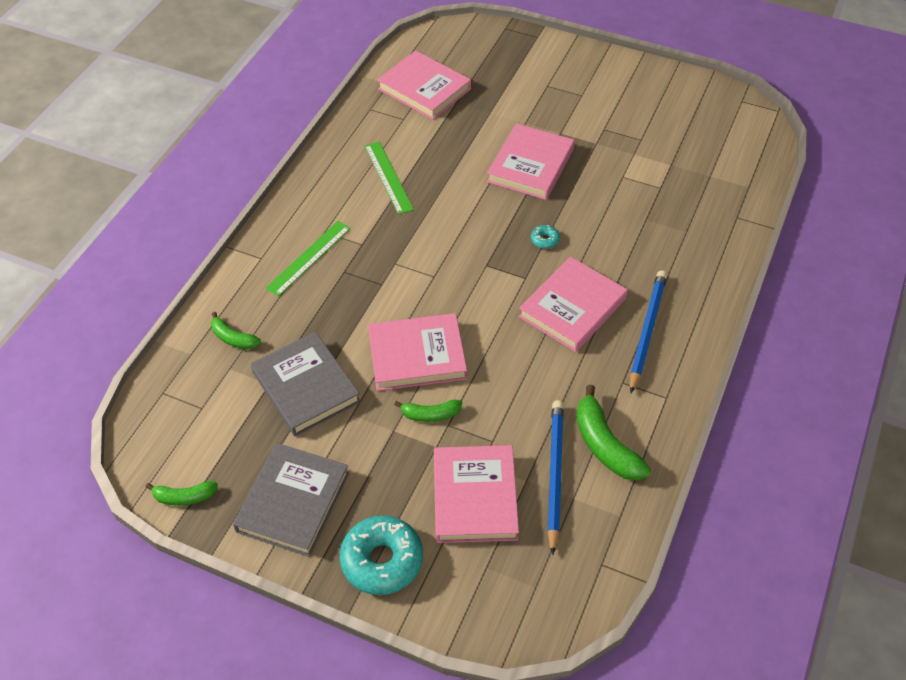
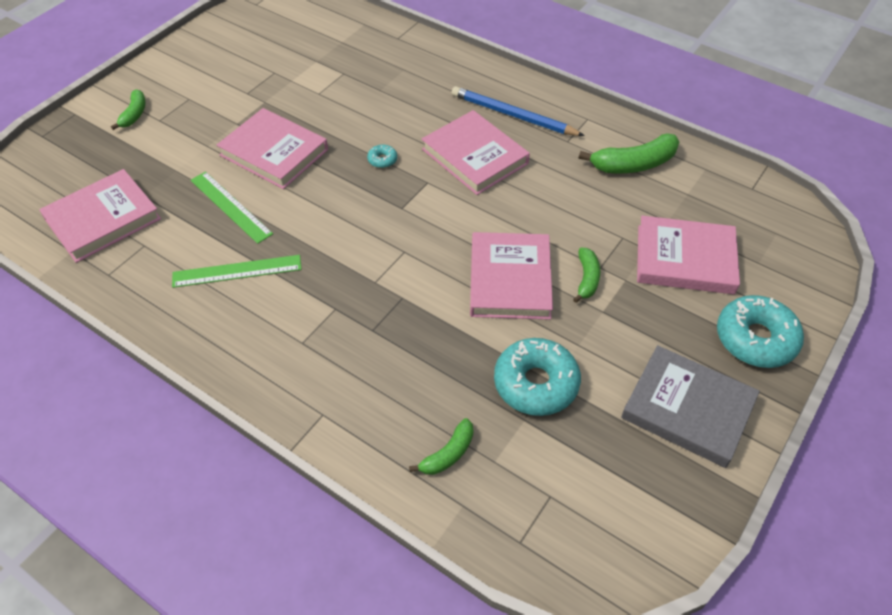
camera: 80 degrees left, 0 degrees up
(184, 497) = (678, 521): green banana -> green banana (134, 114)
(306, 387) = (536, 383): grey book -> turquoise donut
(309, 258) = (340, 362): green ruler -> green ruler (230, 206)
(554, 474) = (662, 201): blue pencil -> none

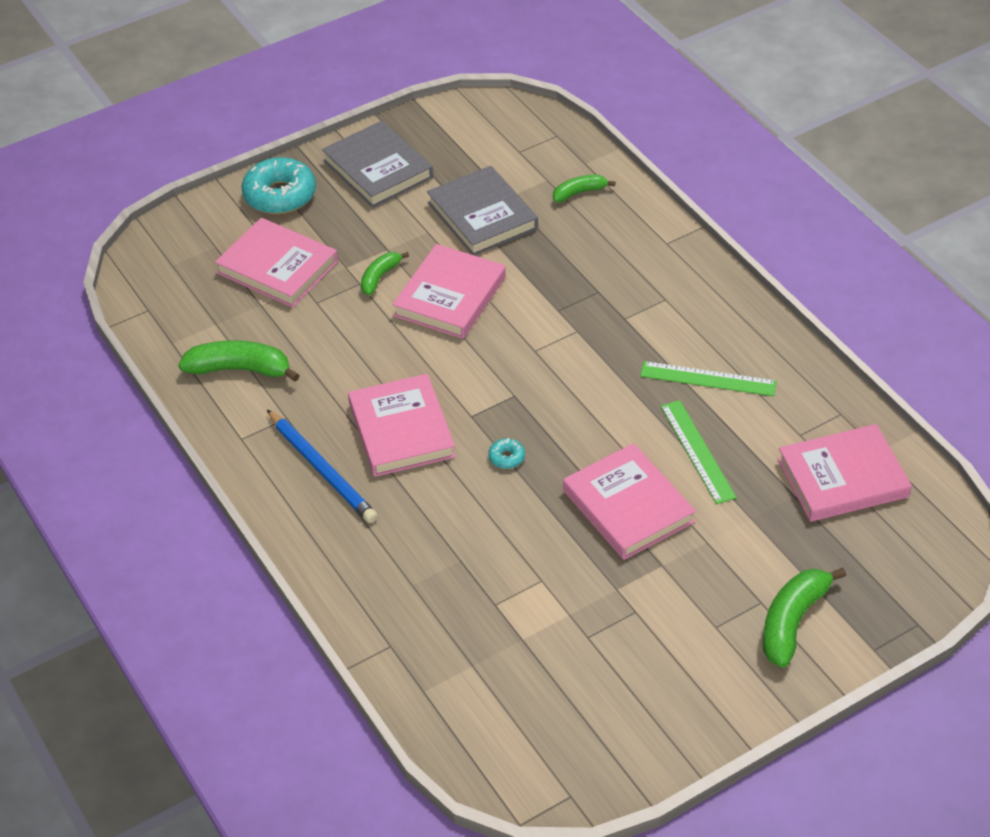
camera: 155 degrees left, 5 degrees down
(134, 114) = (792, 621): green banana -> green banana, size x1.69
(536, 383) = (482, 216): turquoise donut -> grey book

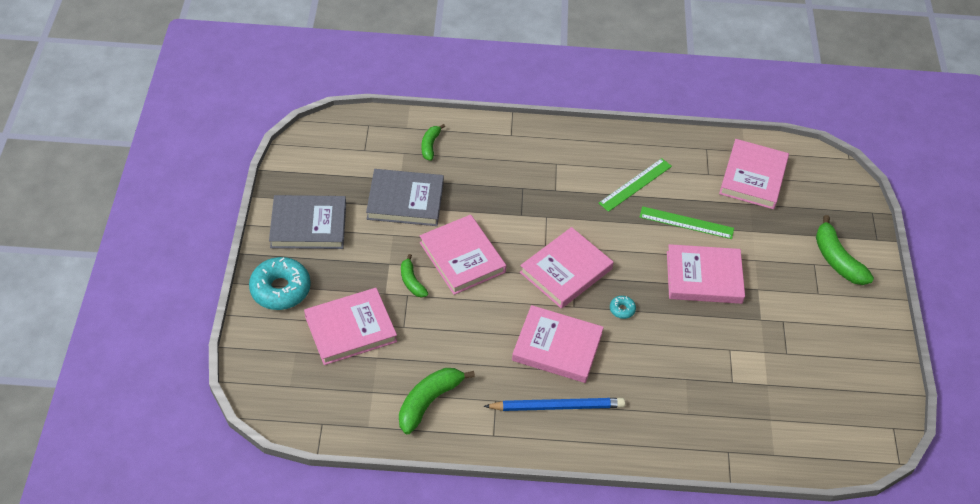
camera: 60 degrees left, 5 degrees up
(515, 385) = (566, 271): none -> pink book

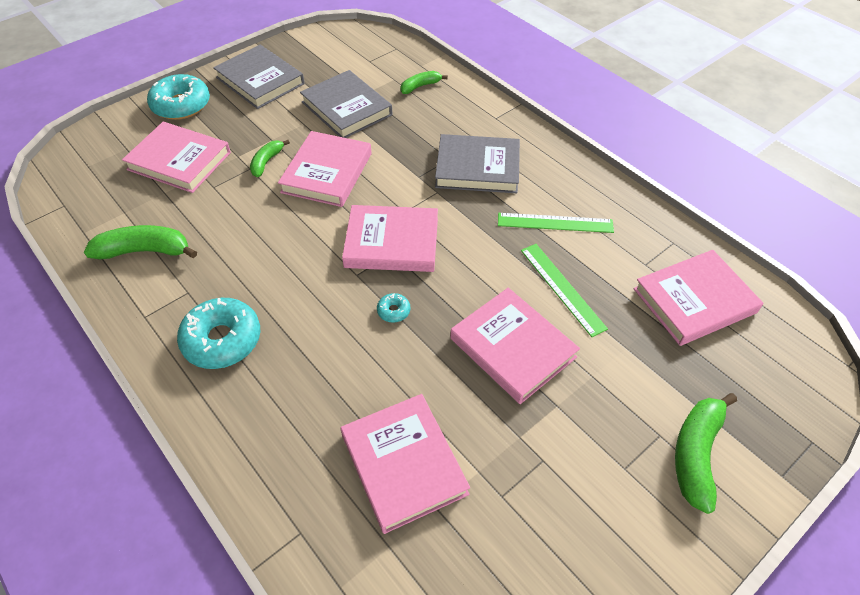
camera: 50 degrees right, 0 degrees up
(547, 181) = (477, 168): none -> grey book
(557, 347) = (294, 294): pink book -> pink book (403, 464)
(557, 406) = (222, 340): blue pencil -> turquoise donut

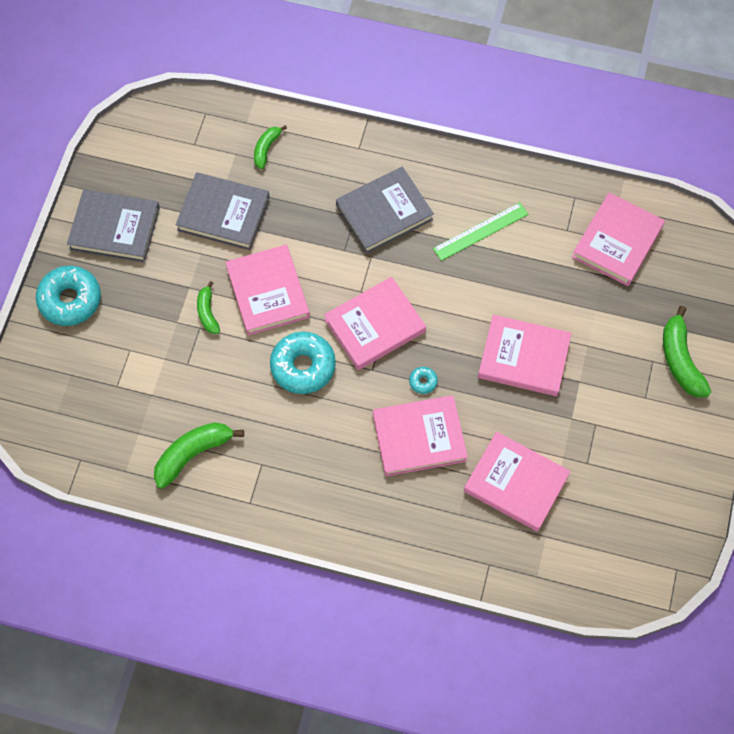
camera: 35 degrees left, 15 degrees up
(179, 161) = (132, 358): pink book -> pink book (419, 437)
(222, 340) = (324, 482): turquoise donut -> turquoise donut (303, 366)
(562, 288) = (524, 288): green ruler -> none

